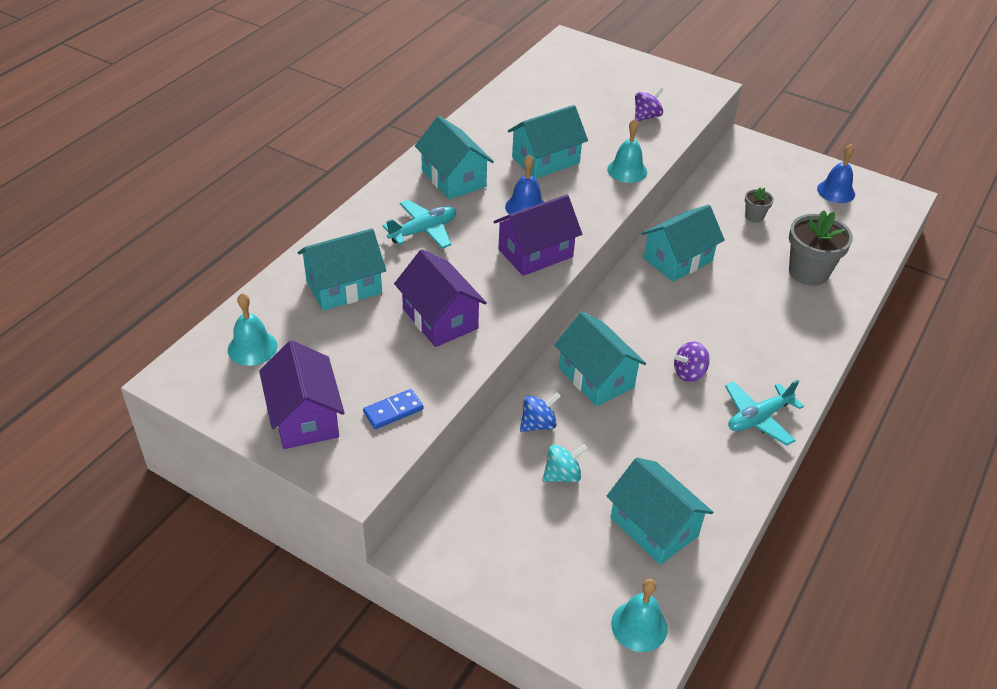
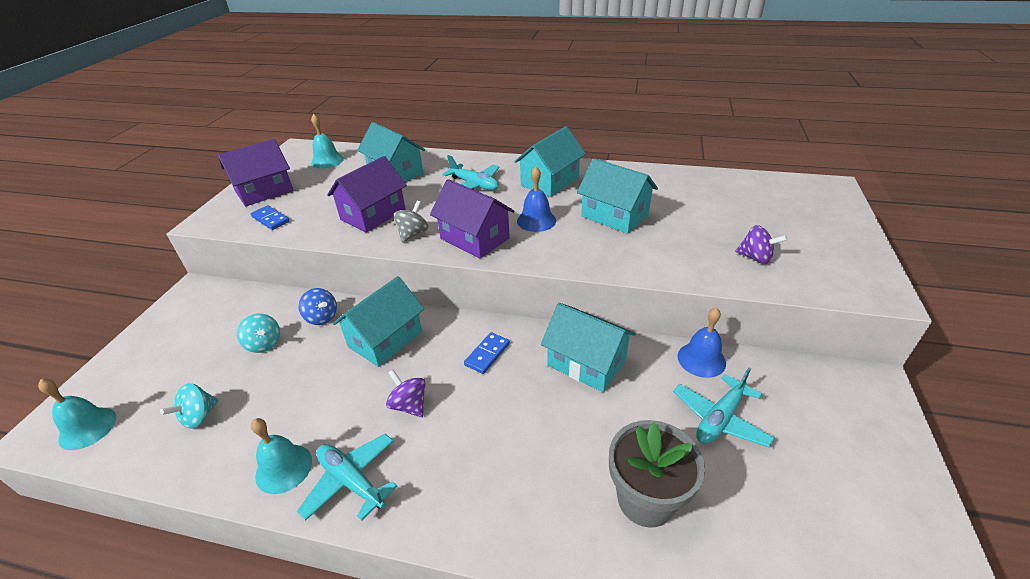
camera: 75 degrees right, 5 degrees down
(501, 294) = (413, 234): none -> grey spinning top
(627, 170) = (642, 263): turquoise bell -> turquoise bell (284, 468)
(645, 313) = (487, 354): none -> blue domino
(654, 527) = (199, 416): turquoise house -> turquoise spinning top
(754, 216) = (720, 418): grey flower pot -> turquoise plane
(836, 191) = (870, 512): blue bell -> blue bell (701, 359)

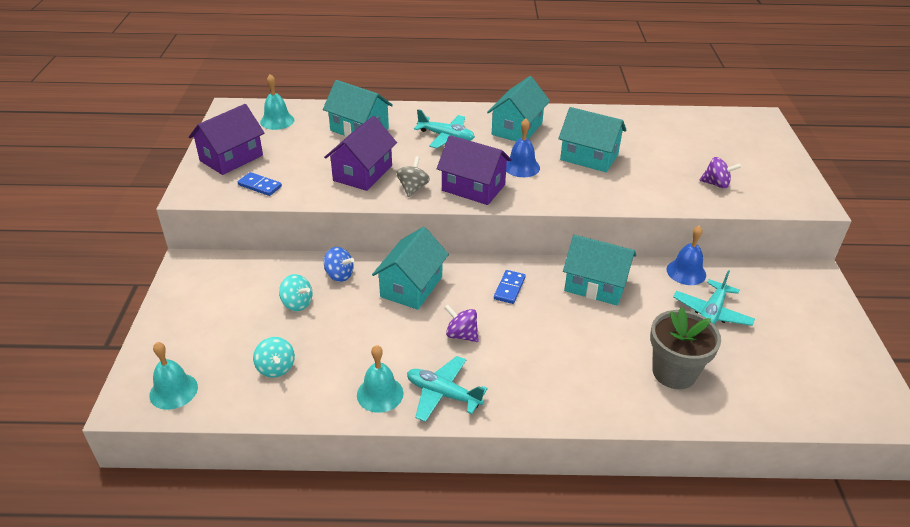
camera: 15 degrees left, 0 degrees up
(199, 416) = (276, 368): turquoise spinning top -> turquoise spinning top turned 45 degrees counterclockwise

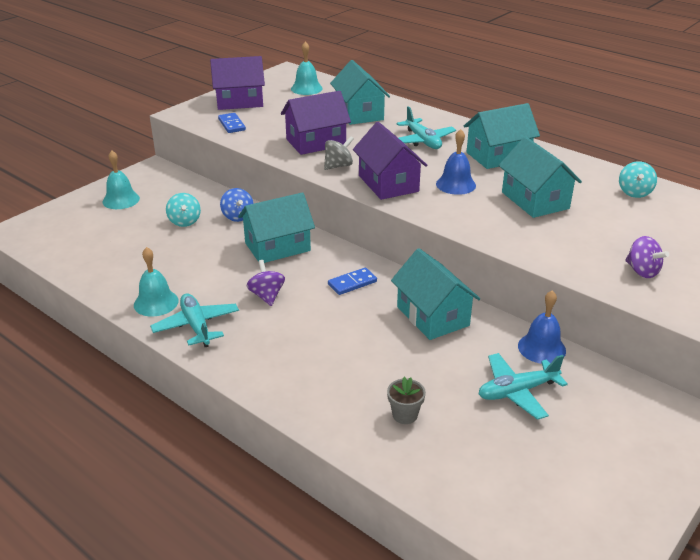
camera: 40 degrees right, 5 degrees down
(173, 391) = (45, 236): turquoise bell -> turquoise bell (121, 200)
(276, 368) = (117, 253): turquoise spinning top -> turquoise spinning top (634, 192)
(674, 372) = (405, 415): grey flower pot -> grey flower pot, size x0.50

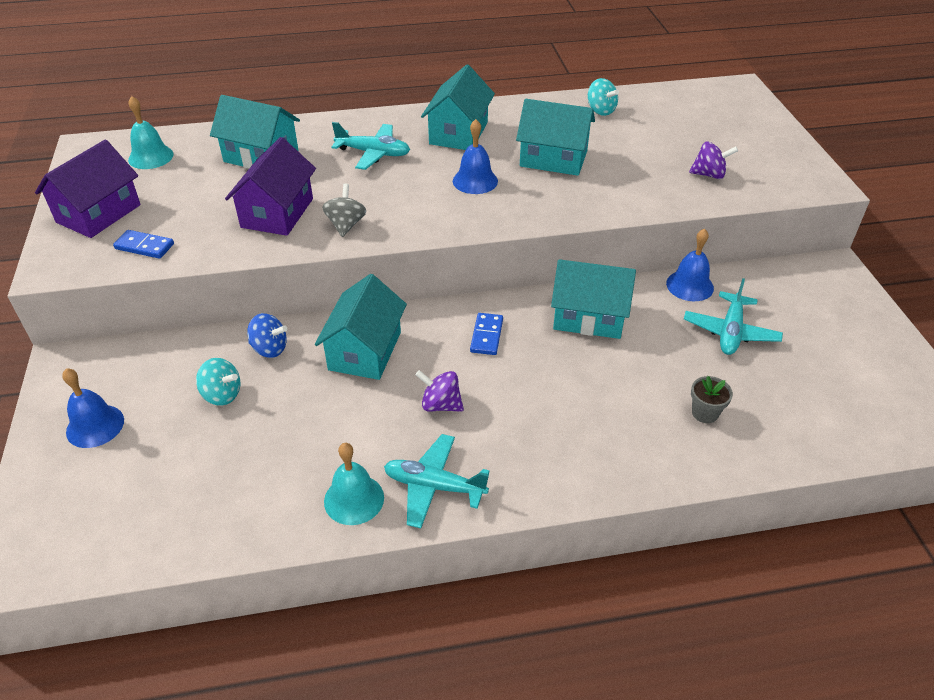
camera: 50 degrees left, 10 degrees up
(121, 200) = (95, 426): turquoise bell -> blue bell
(388, 183) = (421, 215): purple house -> none

